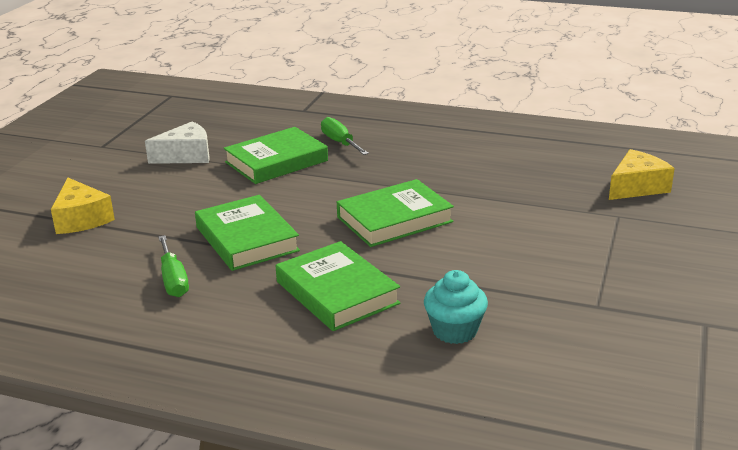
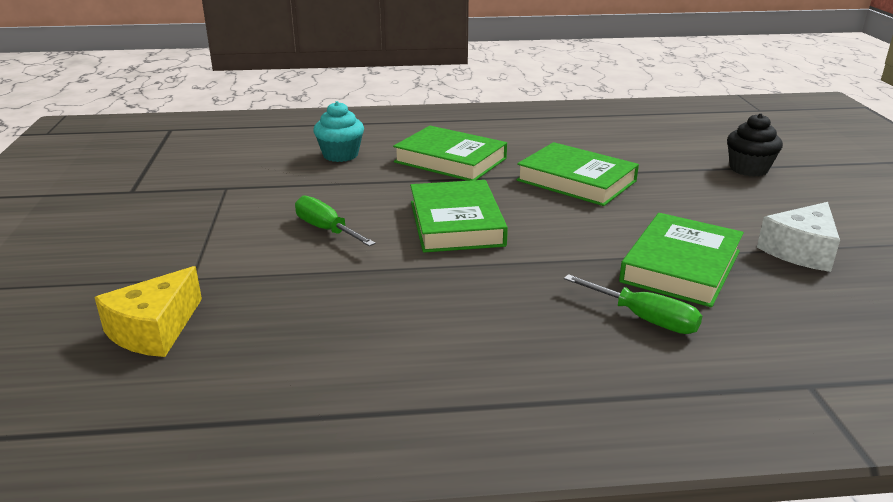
camera: 155 degrees right, 0 degrees up
(81, 219) = (748, 169): yellow cheese -> black cupcake
(173, 280) = (586, 146): green screwdriver -> green screwdriver (326, 229)
(394, 219) = (456, 223): green book -> green book turned 45 degrees counterclockwise

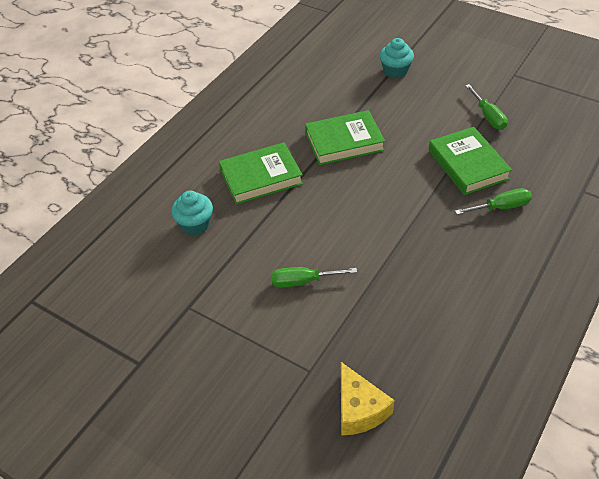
camera: 50 degrees left, 20 degrees up
(456, 223) = (348, 220): green book -> none
(748, 169) = (395, 71): black cupcake -> turquoise cupcake
(801, 251) = (488, 116): white cheese -> green screwdriver

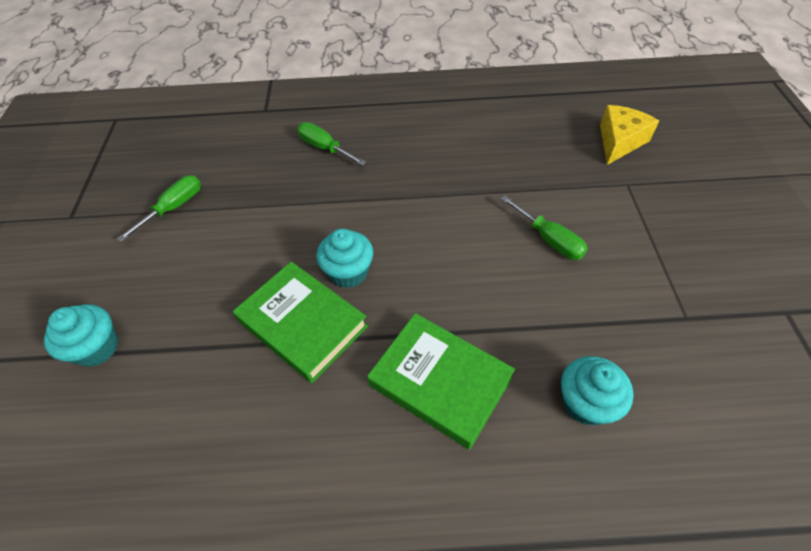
camera: 125 degrees left, 5 degrees up
(364, 172) = (348, 272): none -> turquoise cupcake
(467, 165) = (275, 192): green book -> none

